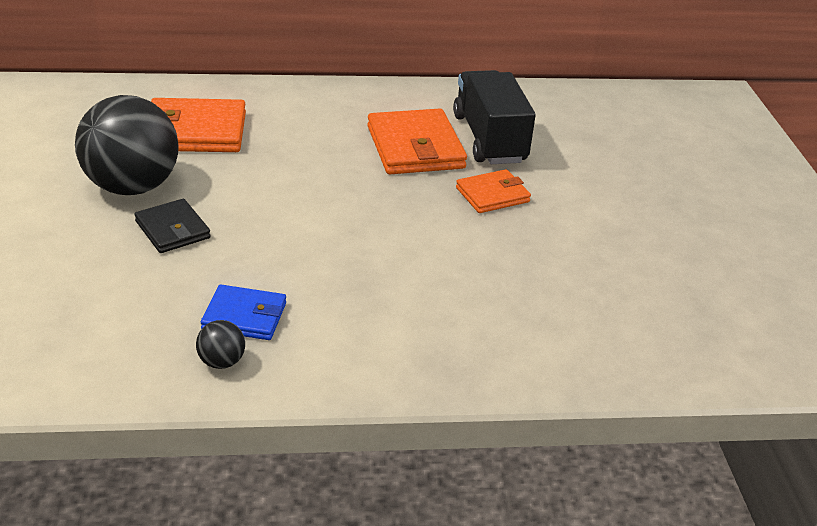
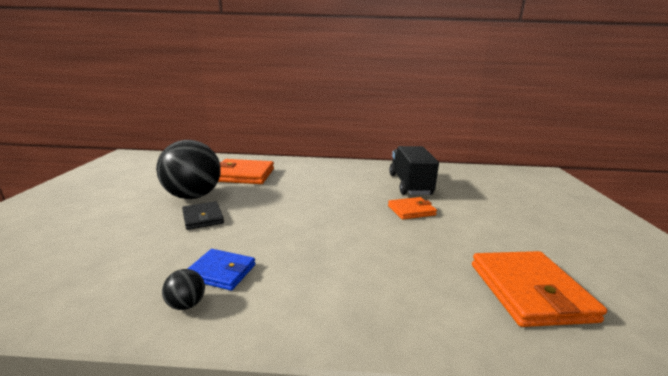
camera: 10 degrees right, 15 degrees down
(415, 147) = (365, 186): orange wallet -> orange wallet (529, 291)

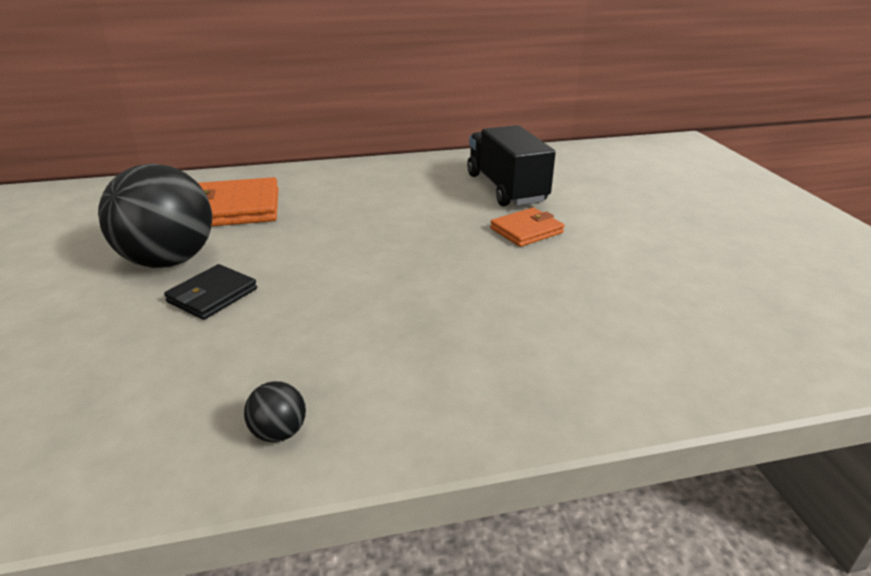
camera: 15 degrees left, 10 degrees up
(203, 218) = (212, 295): black wallet -> black wallet turned 75 degrees clockwise
(221, 272) = (300, 375): blue wallet -> none
(529, 291) = (716, 320): orange wallet -> none

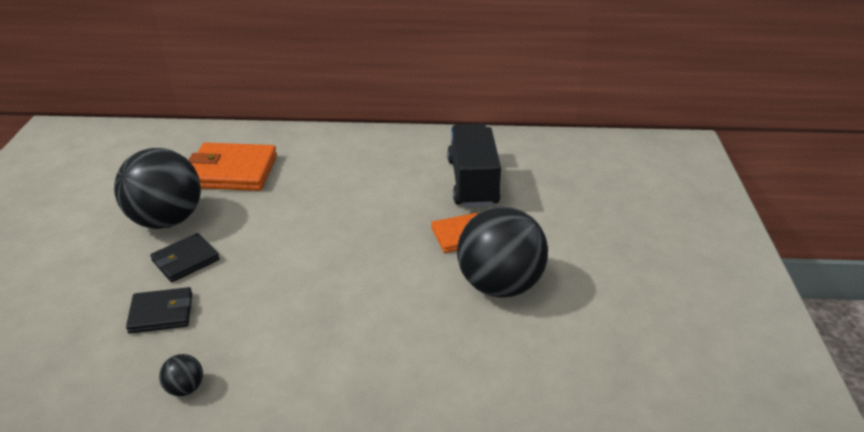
camera: 15 degrees right, 5 degrees up
(204, 354) = (161, 313): none -> black wallet
(599, 265) = (499, 285): none -> black ball

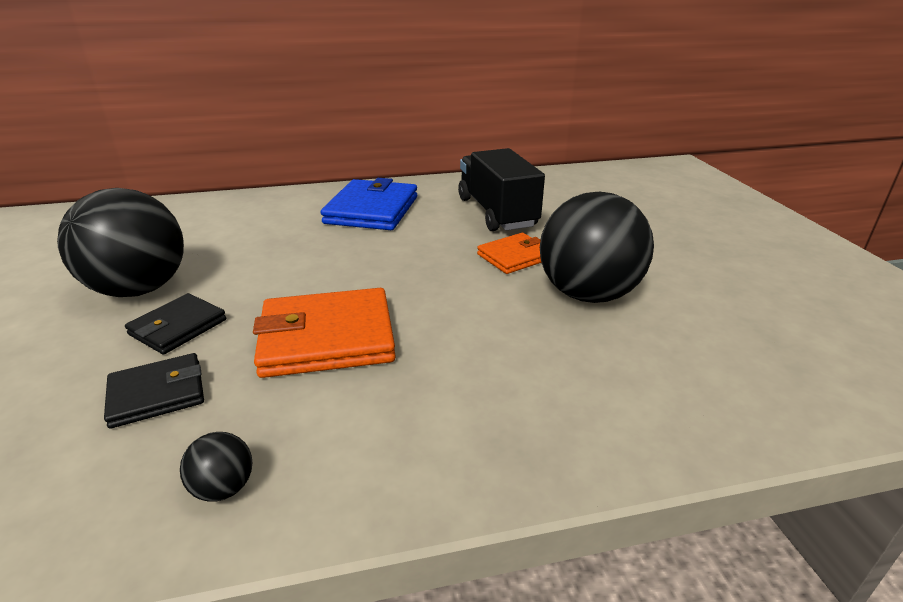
camera: 15 degrees left, 5 degrees down
(232, 171) = (214, 234): orange wallet -> orange wallet (327, 338)
(366, 163) = (372, 210): none -> blue wallet

